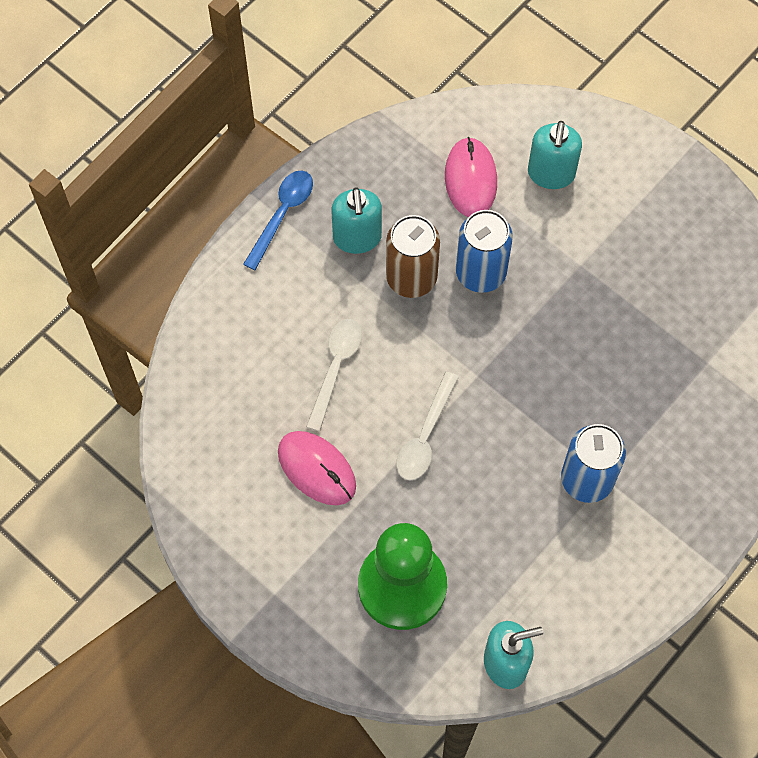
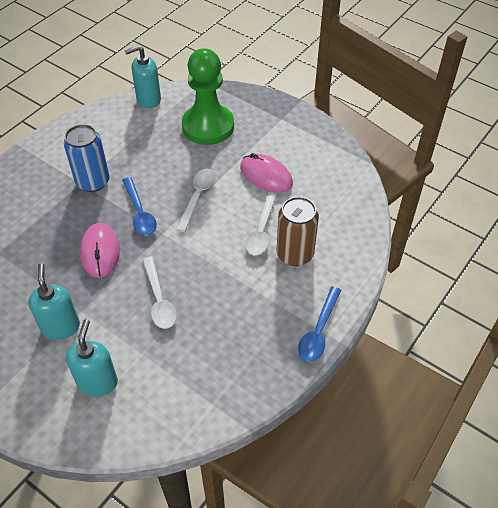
camera: 175 degrees right, 15 degrees down
(357, 238) = (256, 318): turquoise soap dispenser -> turquoise soap dispenser (60, 327)
(411, 278) = (212, 292): brown can -> brown can (295, 254)
(470, 179) = (166, 372): pink mouse -> pink mouse (100, 252)
(481, 272) = (159, 299): blue can -> white spoon
(511, 413) = (139, 213): none -> blue spoon

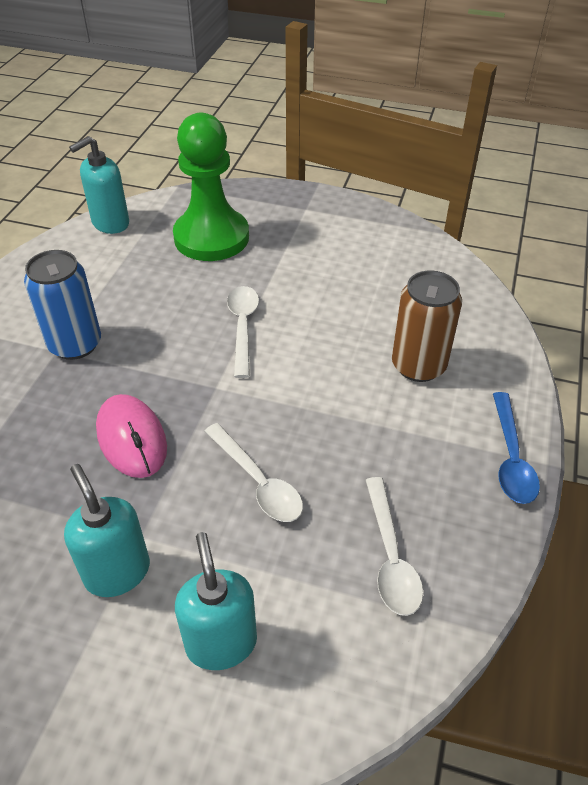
camera: 20 degrees left, 5 degrees down
(139, 213) = (168, 368): blue spoon -> none
(261, 230) = (356, 348): white spoon -> white spoon (390, 556)
(266, 175) = (323, 278): pink mouse -> none

